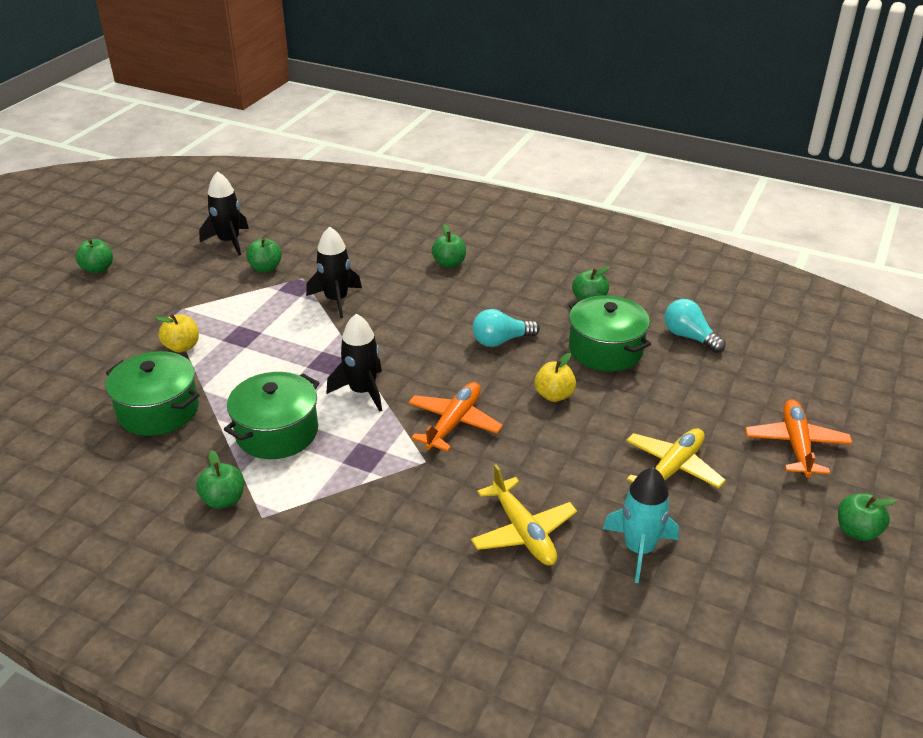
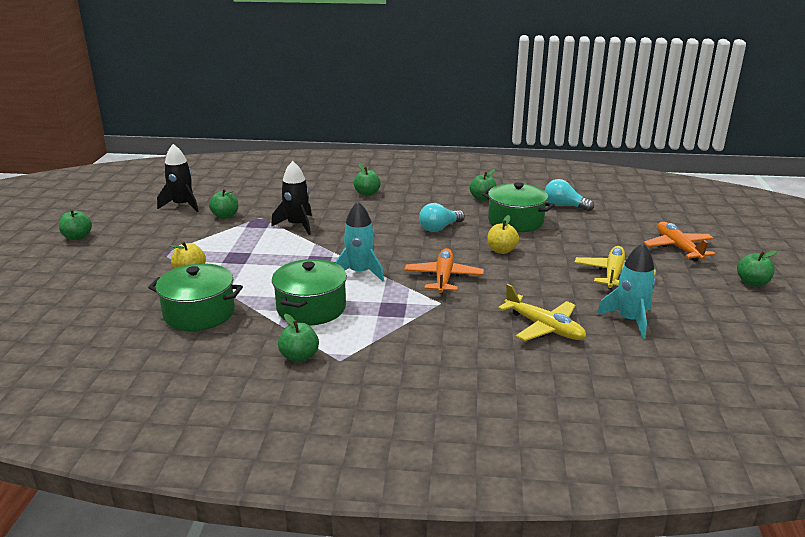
camera: 20 degrees left, 10 degrees down
(362, 391) = (360, 272): black rocket -> turquoise rocket

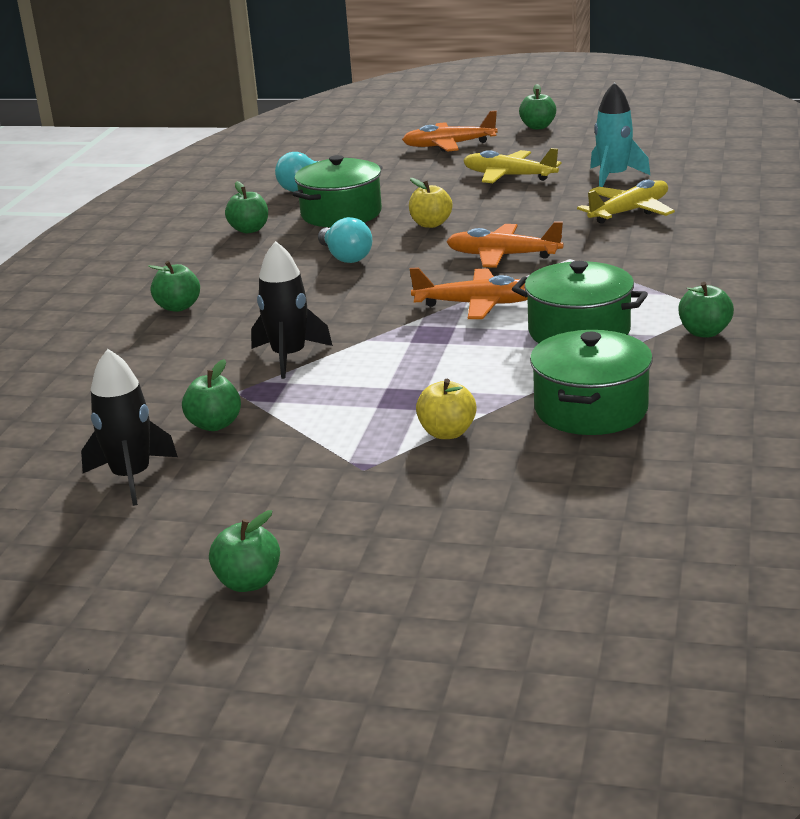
camera: 80 degrees left, 0 degrees up
(360, 272) = (477, 304): turquoise rocket -> orange plane

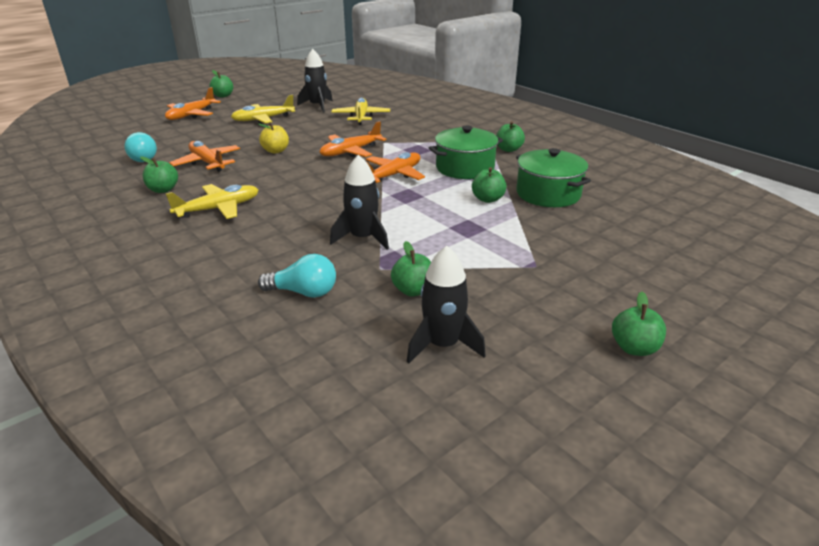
camera: 55 degrees left, 5 degrees up
(178, 307) = (222, 246): green apple -> green apple (487, 199)
(248, 269) = (219, 209): none -> yellow plane
(341, 214) = (207, 163): green pot -> orange plane
(345, 257) = (266, 181): turquoise light bulb -> turquoise light bulb (304, 292)
(447, 433) = (525, 231): yellow apple -> none
(613, 177) = (317, 106): turquoise rocket -> black rocket

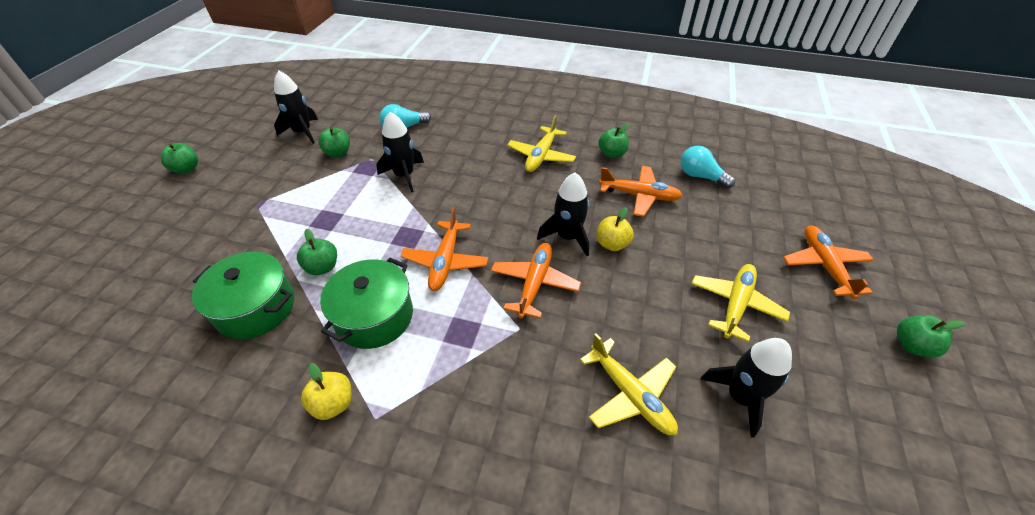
camera: 145 degrees right, 15 degrees up
(296, 161) = (567, 237): none -> black rocket
(508, 149) = (333, 403): green apple -> yellow apple

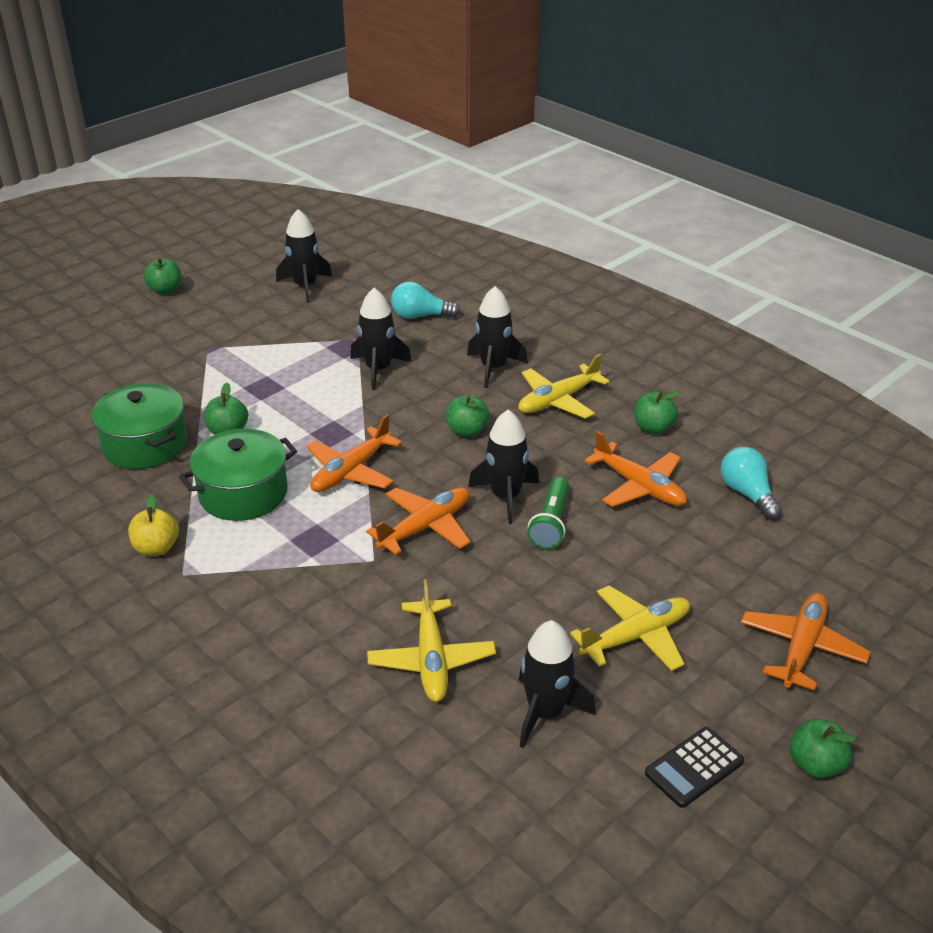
camera: 30 degrees right, 10 degrees down
(338, 153) = (326, 321): green apple -> green apple (467, 431)
(482, 148) = (493, 368): none -> black rocket
(612, 244) = (551, 523): yellow apple -> green flashlight
(860, 388) = (694, 768): none -> black calculator

